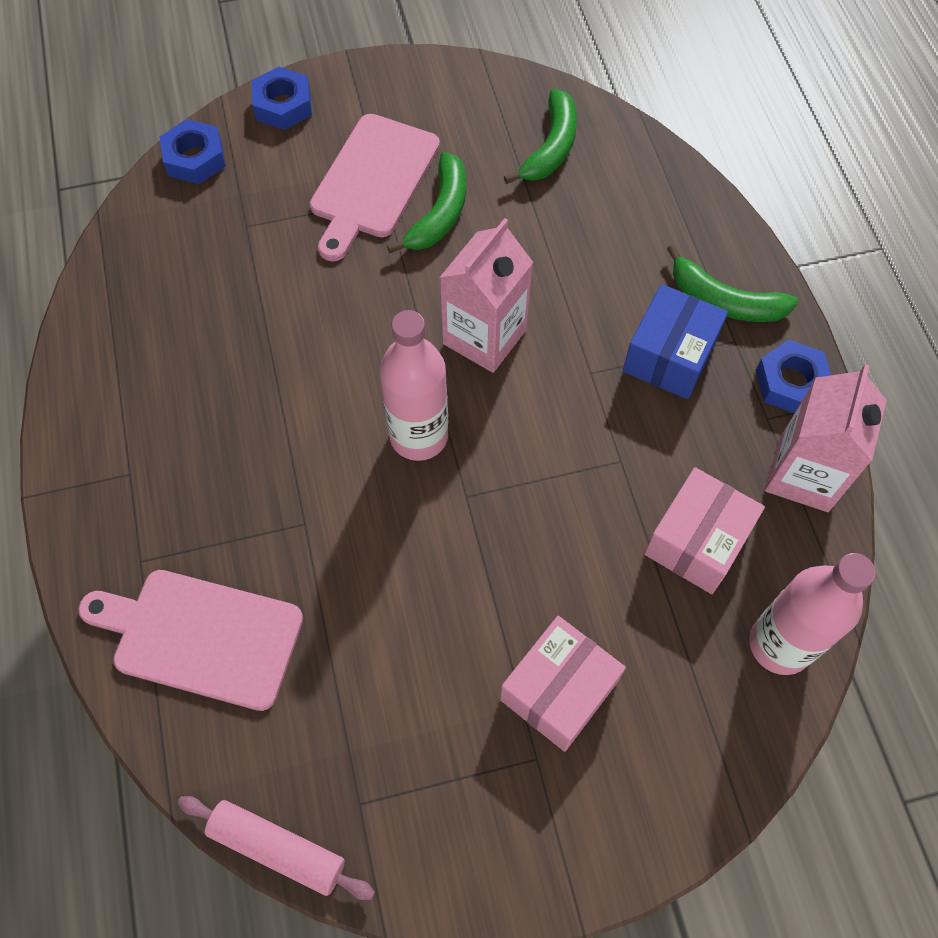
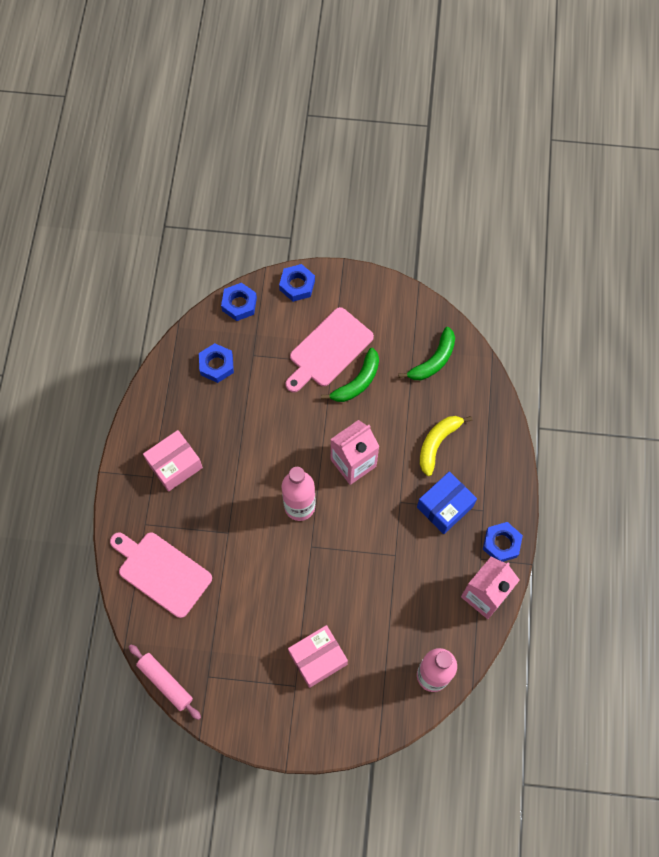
camera: 20 degrees right, 5 degrees up
(187, 259) = (216, 365): none -> blue nut
(612, 264) = (437, 443): none -> yellow banana
(697, 541) = (415, 610): pink box -> pink box (175, 465)
(724, 301) = (488, 486): green banana -> none

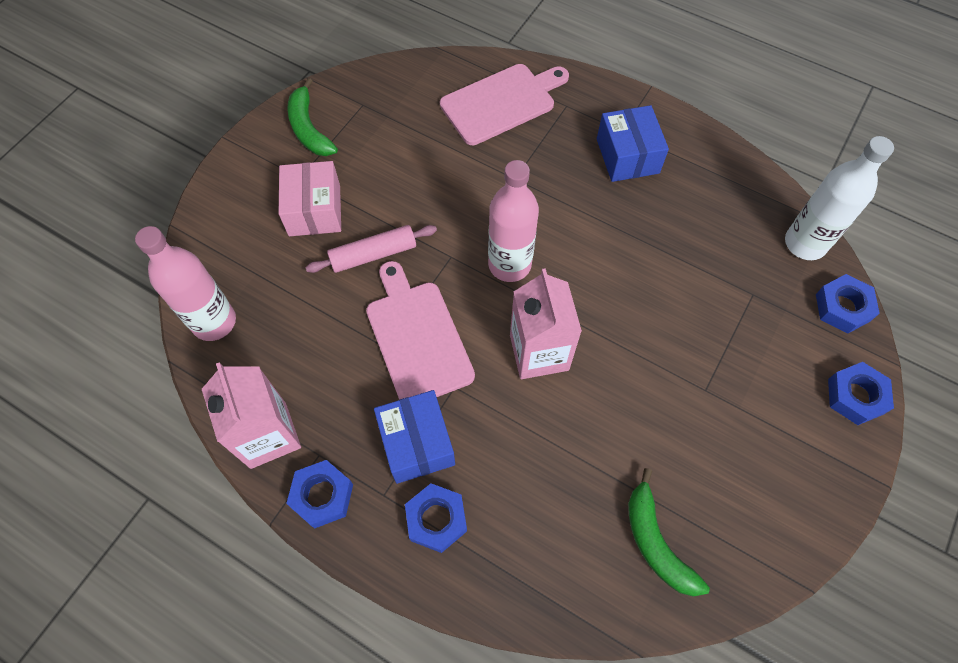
camera: 115 degrees right, 5 degrees down
(165, 682) = (380, 68): pink rolling pin -> pink rolling pin (373, 254)
(175, 465) = (627, 156): pink box -> blue box
(200, 335) = (805, 243): none -> white bottle
(216, 365) = (752, 246): blue nut -> blue nut (436, 519)
(328, 350) = (728, 394): pink cutting board -> pink cutting board (417, 337)
(357, 382) = (661, 412): green banana -> green banana (309, 129)
(437, 443) = (515, 479): yellow banana -> none

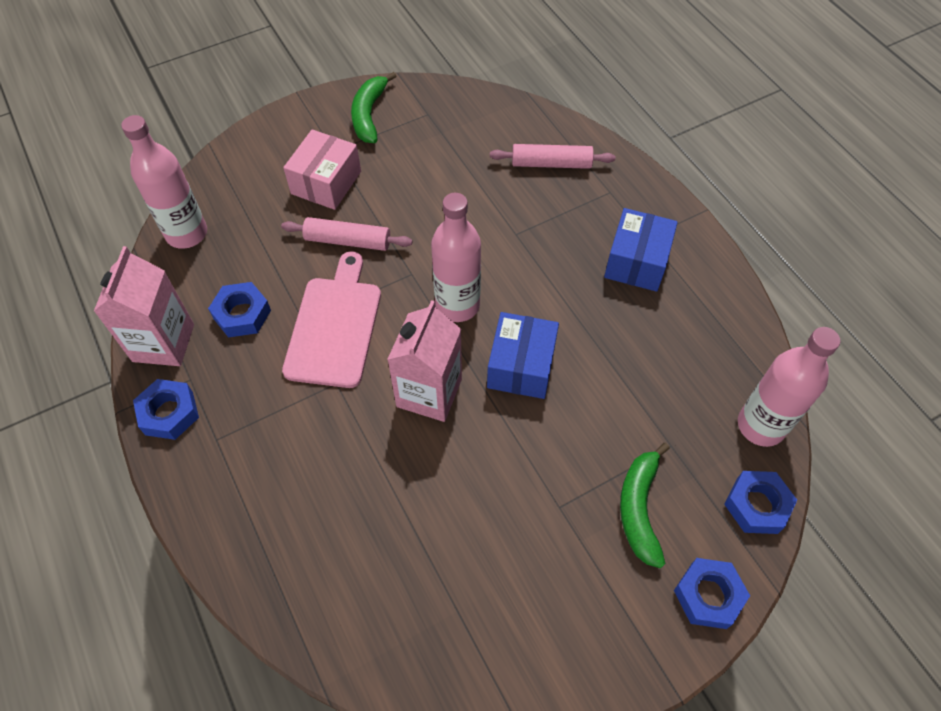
camera: 30 degrees right, 5 degrees down
(416, 443) = (272, 413): blue box -> blue box (521, 366)
(436, 519) = (243, 483): blue nut -> blue nut (242, 314)
(501, 102) = (551, 163): pink cutting board -> pink rolling pin
(656, 543) = (414, 614): green banana -> green banana (639, 509)
(805, 243) = (761, 426): white bottle -> pink bottle

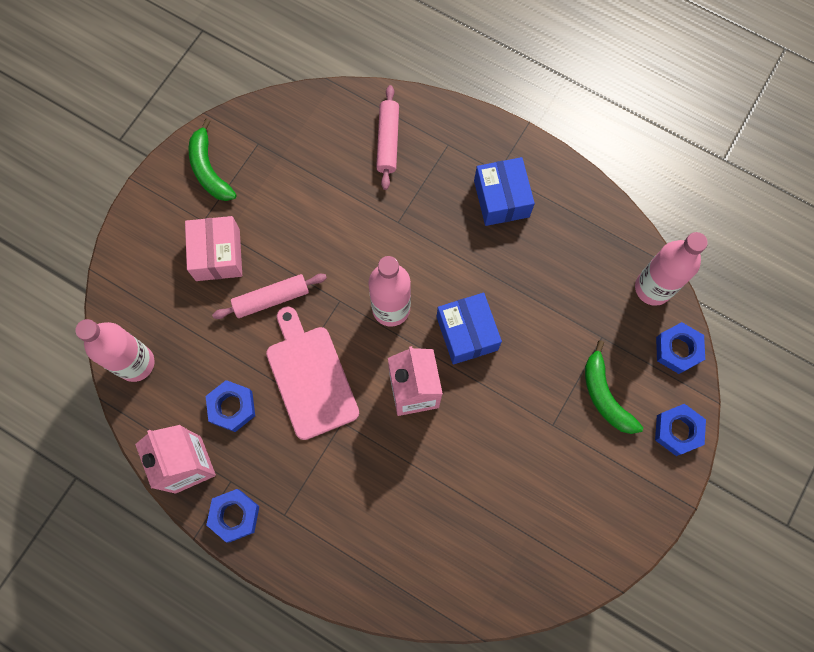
camera: 30 degrees left, 15 degrees up
(551, 163) = (387, 141): pink rolling pin -> pink rolling pin turned 60 degrees counterclockwise

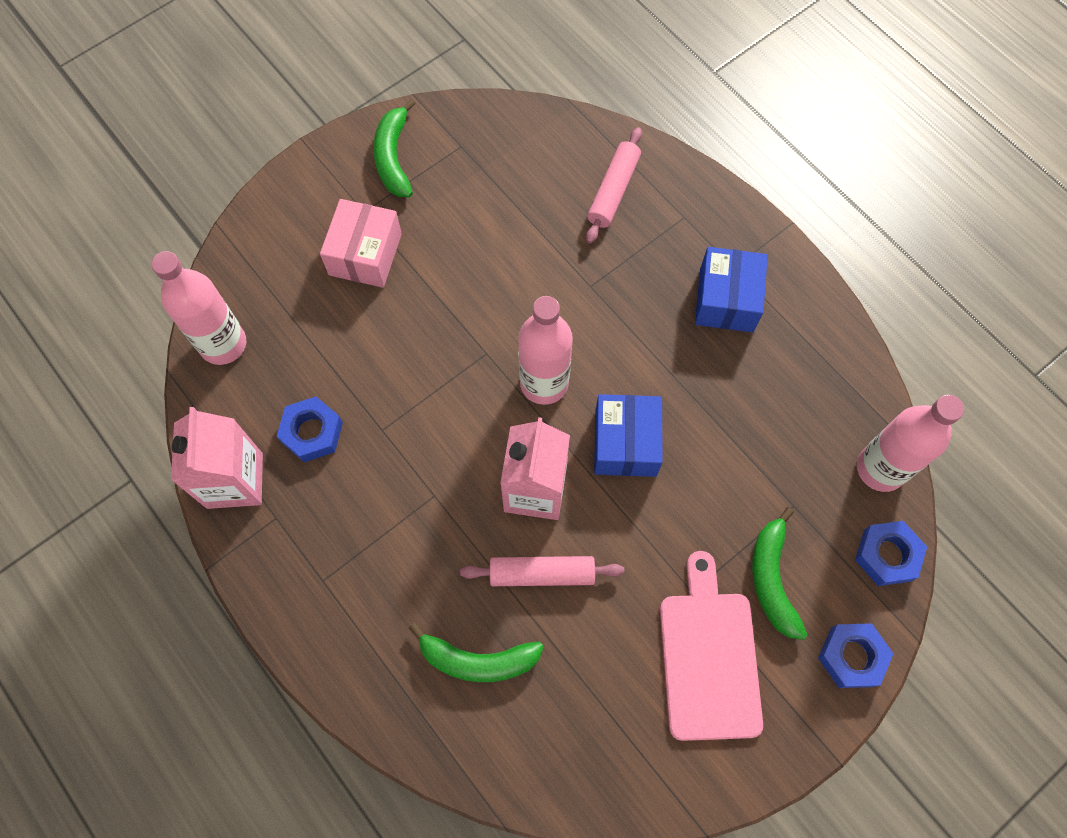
camera: 20 degrees right, 5 degrees down
(234, 515) = (264, 560): blue nut -> none
(271, 299) = (407, 324): pink rolling pin -> pink rolling pin (542, 573)
(310, 377) = (417, 430): pink cutting board -> pink cutting board (708, 657)
(419, 530) = (478, 660): none -> green banana

